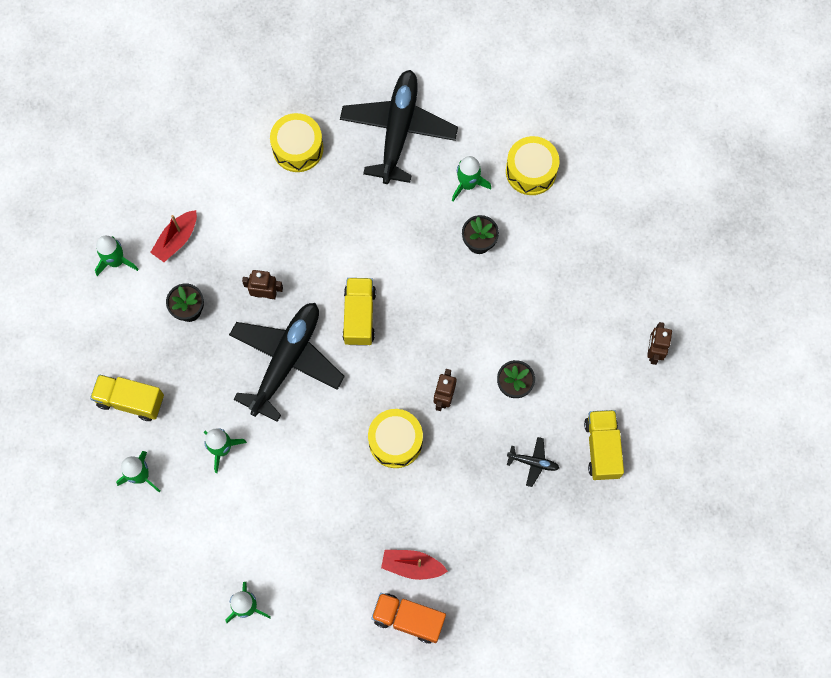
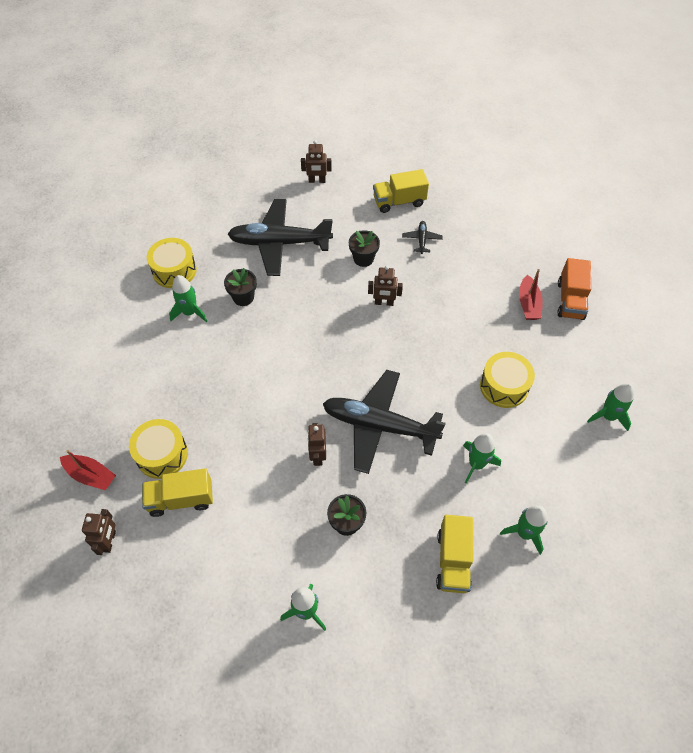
camera: 100 degrees left, 15 degrees down
(176, 239) = (273, 552): red boat -> red boat (91, 475)
(219, 100) = (109, 541): none -> brown robot
(359, 316) = (325, 374): yellow truck -> yellow truck (181, 499)
(395, 441) = (430, 330): yellow drum -> yellow drum (504, 386)
(398, 130) = (139, 372): black plane -> black plane (279, 243)

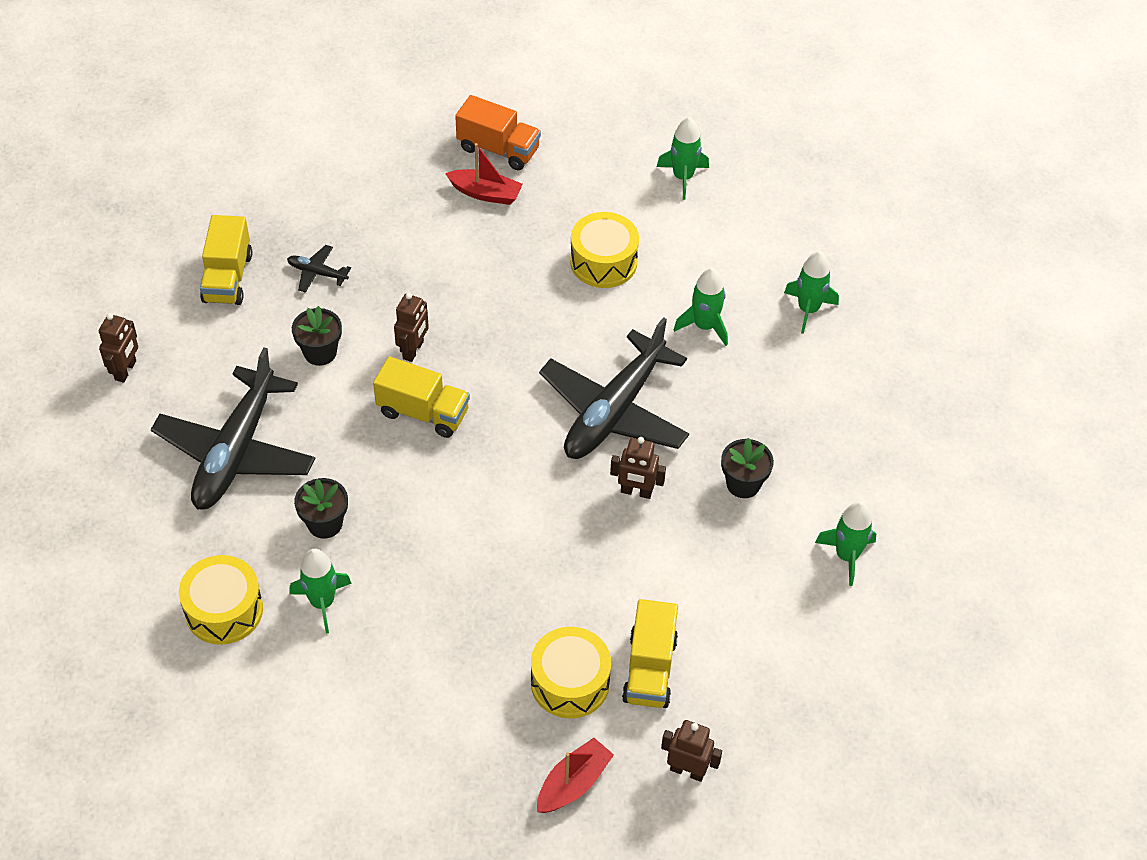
camera: 75 degrees left, 5 degrees down
(453, 560) = (823, 388): yellow truck -> yellow truck (423, 412)

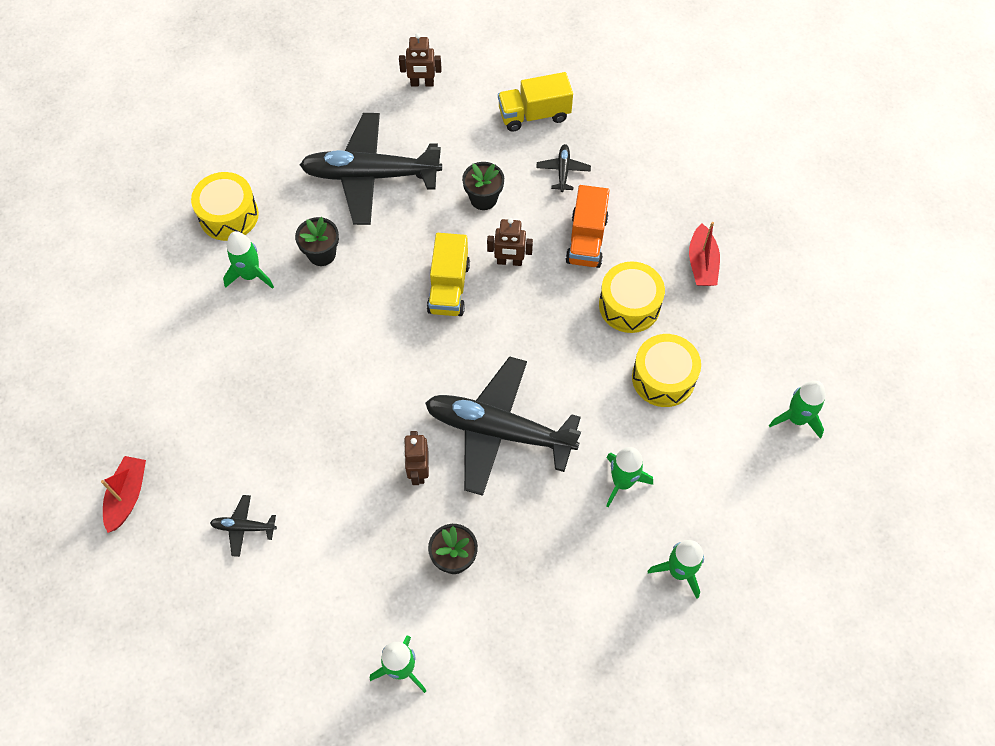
camera: 75 degrees right, 10 degrees up
(498, 149) = (758, 258): orange truck -> orange truck (586, 240)
(570, 682) = (218, 469): yellow drum -> yellow drum (629, 305)
(573, 783) = (127, 496): red boat -> red boat turned 105 degrees counterclockwise
(650, 669) = (243, 527): yellow truck -> black plane
(687, 770) = (154, 581): brown robot -> none

